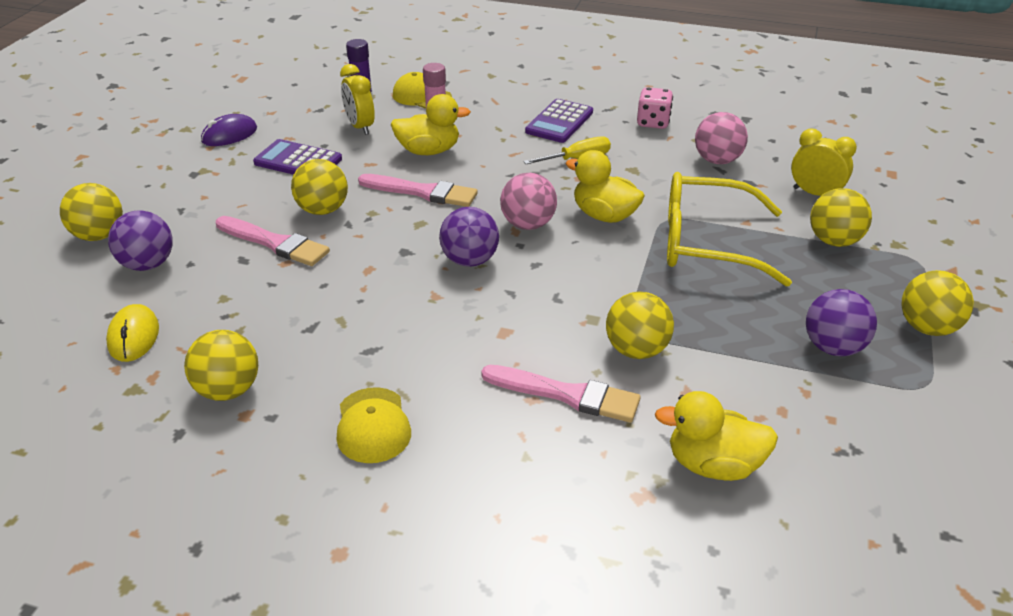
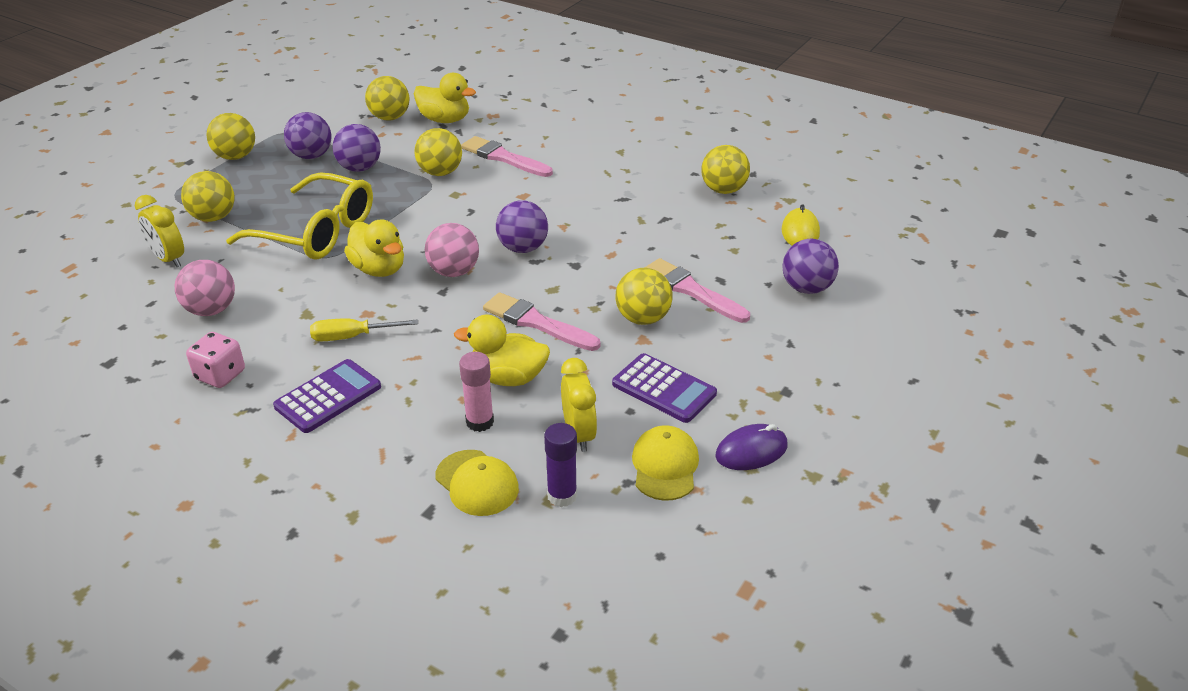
camera: 165 degrees left, 0 degrees up
(99, 235) = (865, 326): yellow ball -> yellow ball (390, 118)
(373, 425) = (630, 160): yellow cap -> yellow cap (665, 466)
(748, 338) = (359, 168): none -> purple ball

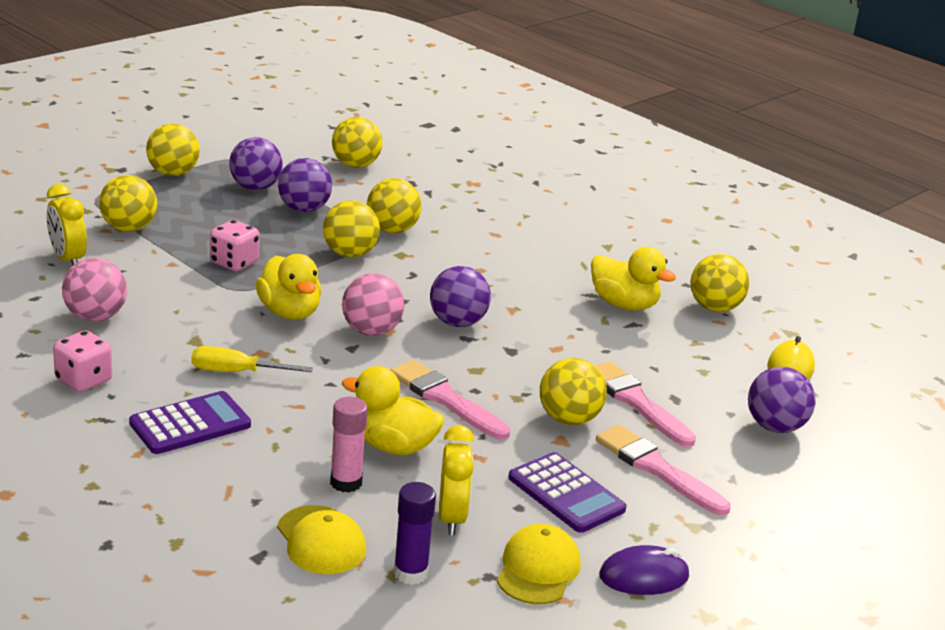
camera: 10 degrees right, 10 degrees down
(316, 232) = (234, 263): yellow glasses -> pink dice
(412, 202) = (350, 254): none -> yellow ball
(445, 120) = (417, 178): yellow duck -> yellow duck (624, 304)
(503, 158) = (469, 228): pink brush -> pink brush (657, 469)

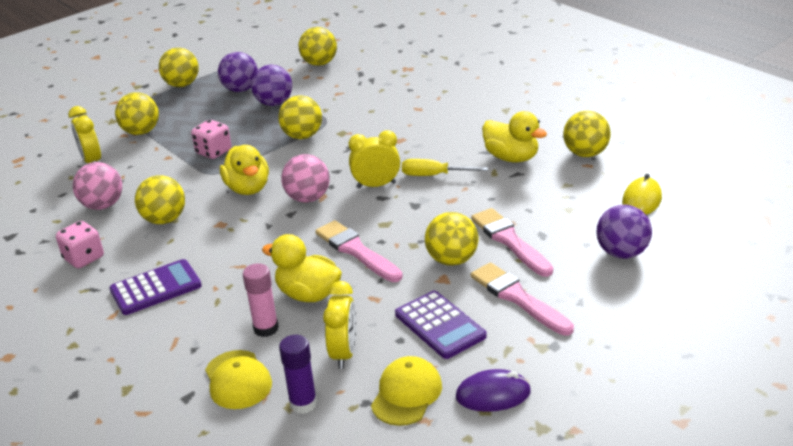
camera: 10 degrees right, 5 degrees up
(236, 372) = (198, 242): yellow screwdriver -> yellow screwdriver (433, 175)
(392, 230) = (338, 113): yellow ball -> yellow ball (164, 220)
(457, 322) = (376, 185): purple ball -> yellow clock

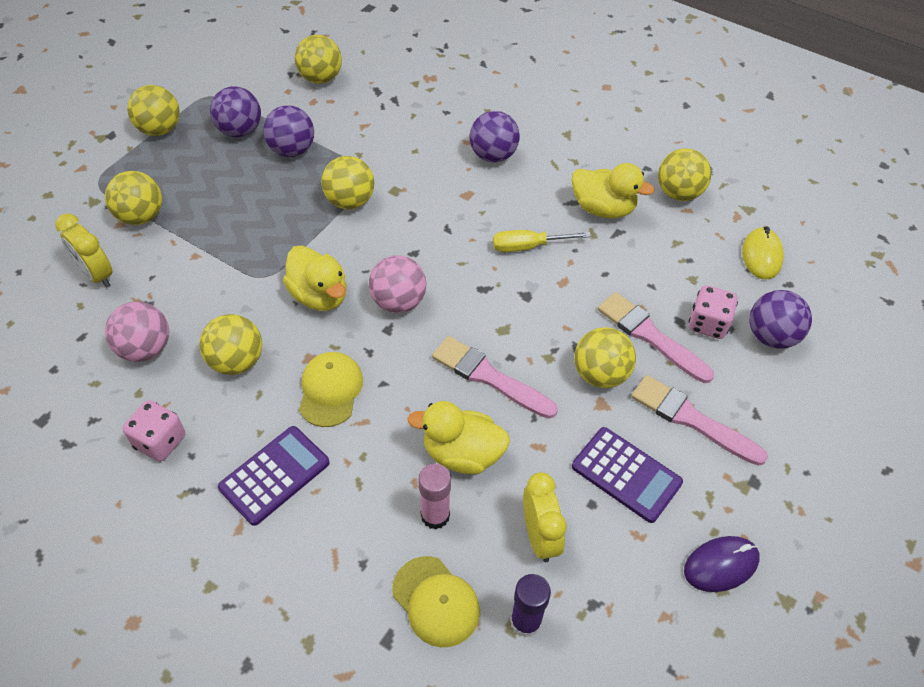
camera: 20 degrees left, 20 degrees up
(214, 152) = (250, 240): pink dice -> pink dice (708, 324)
(376, 185) = (470, 270): yellow clock -> none
(406, 394) = (631, 583): yellow cap -> yellow cap (330, 390)
(434, 118) = (493, 155): none -> purple ball

